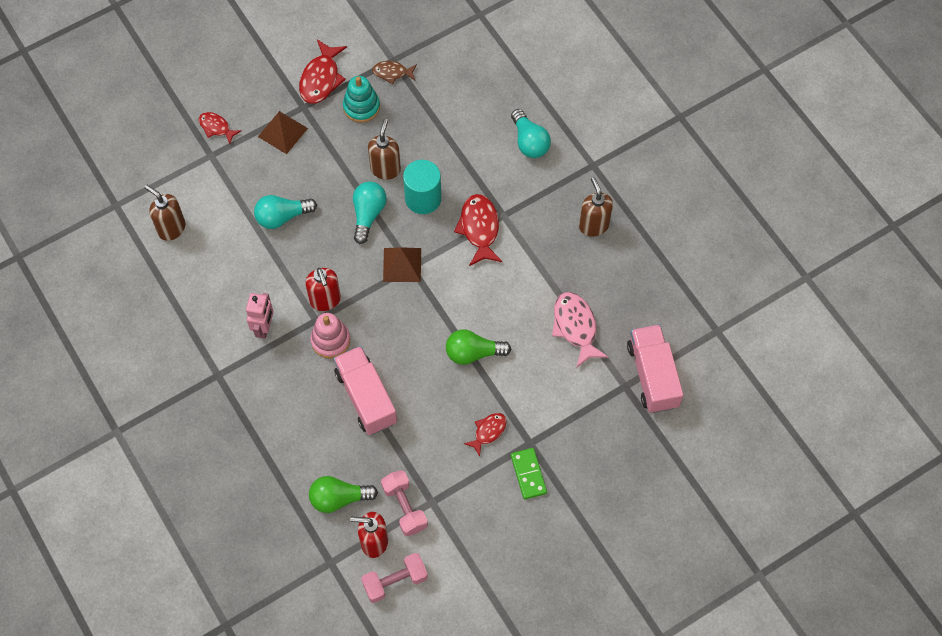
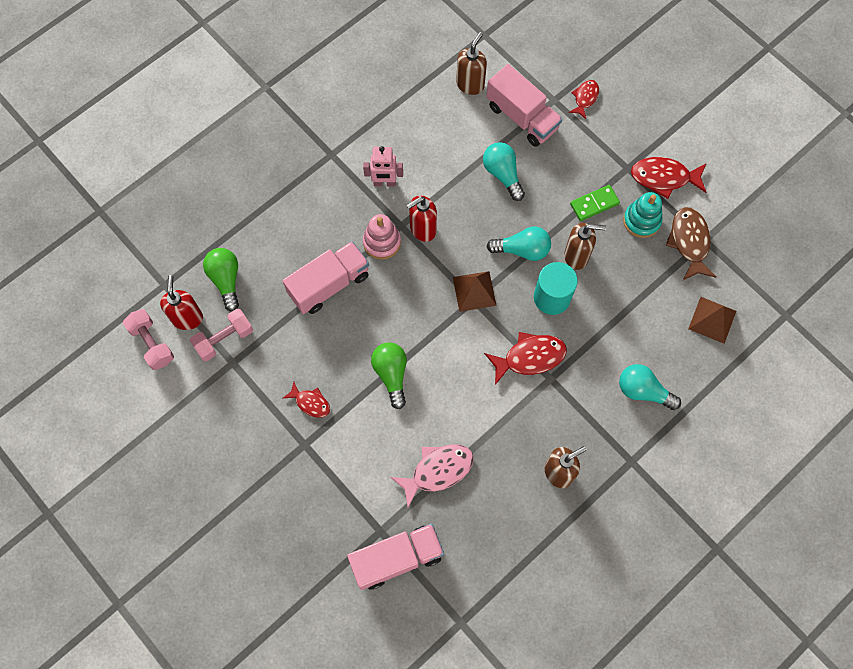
camera: 80 degrees right, 5 degrees up
(222, 188) = (522, 117): none -> pink truck
(283, 132) = (594, 156): brown pyramid -> brown pyramid (712, 320)
(392, 73) = (689, 242): brown fish -> brown fish, size x1.67
(528, 474) = (271, 448): green domino -> green domino (594, 204)
(529, 142) = (643, 391): turquoise light bulb -> turquoise light bulb turned 60 degrees clockwise

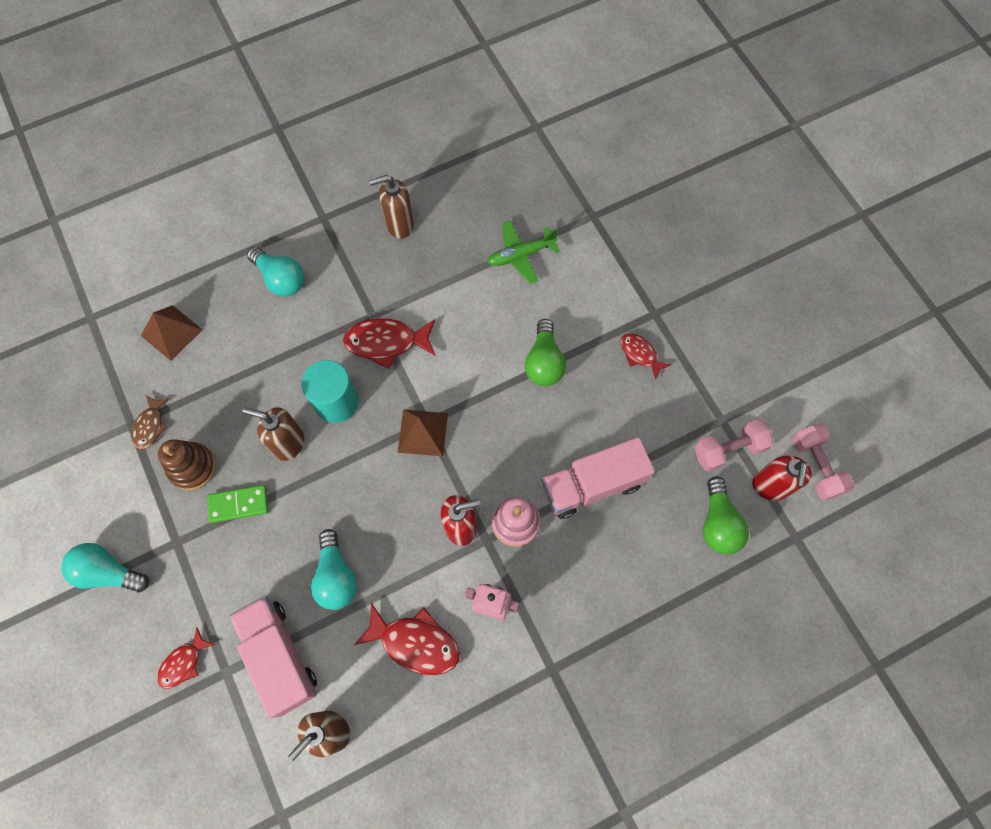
camera: 165 degrees left, 0 degrees up
(397, 558) = (582, 189): pink truck -> none
(438, 471) = (521, 255): pink fish -> green plane
(522, 250) = (348, 468): turquoise light bulb -> turquoise light bulb (108, 572)
(641, 221) = (192, 467): turquoise stacking toy -> brown stacking toy
(664, 178) = (138, 516): red fish -> red fish (415, 643)
(689, 242) = (150, 426): brown fish -> brown fish, size x0.60

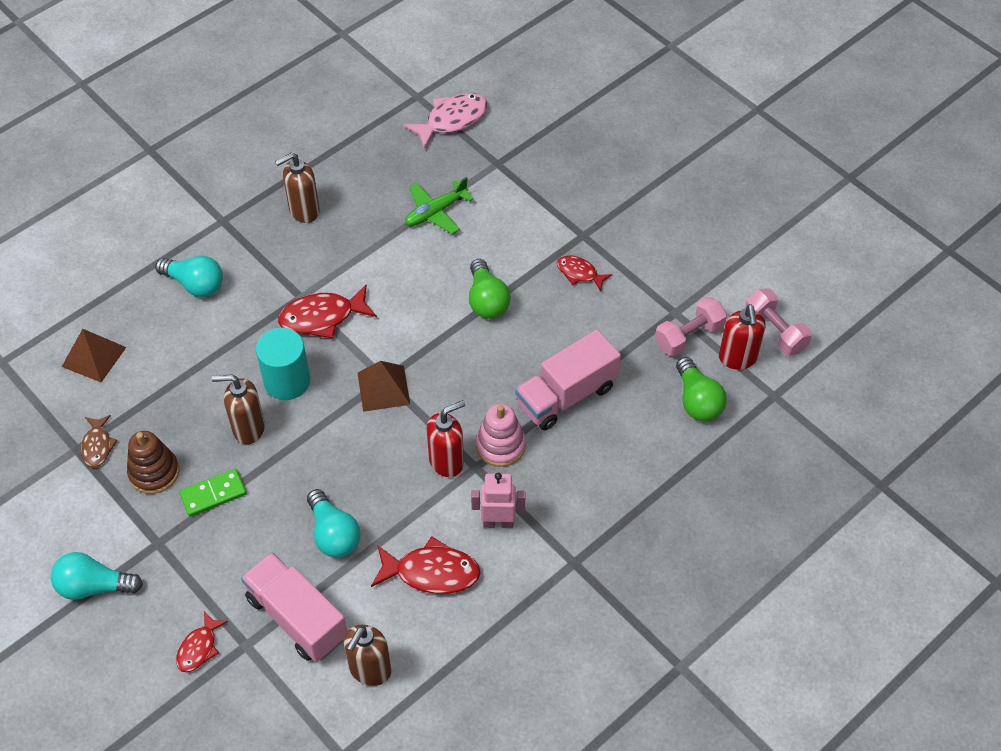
camera: 15 degrees left, 15 degrees down
(562, 159) = (452, 120): none -> pink fish

